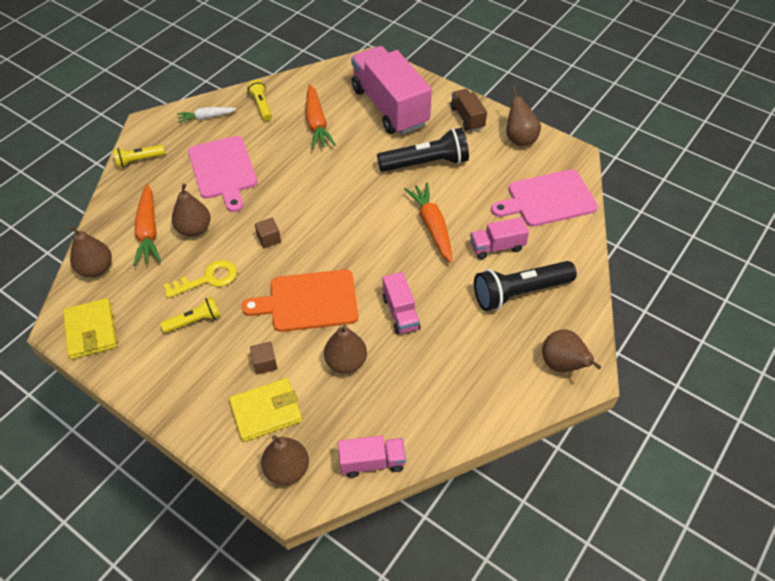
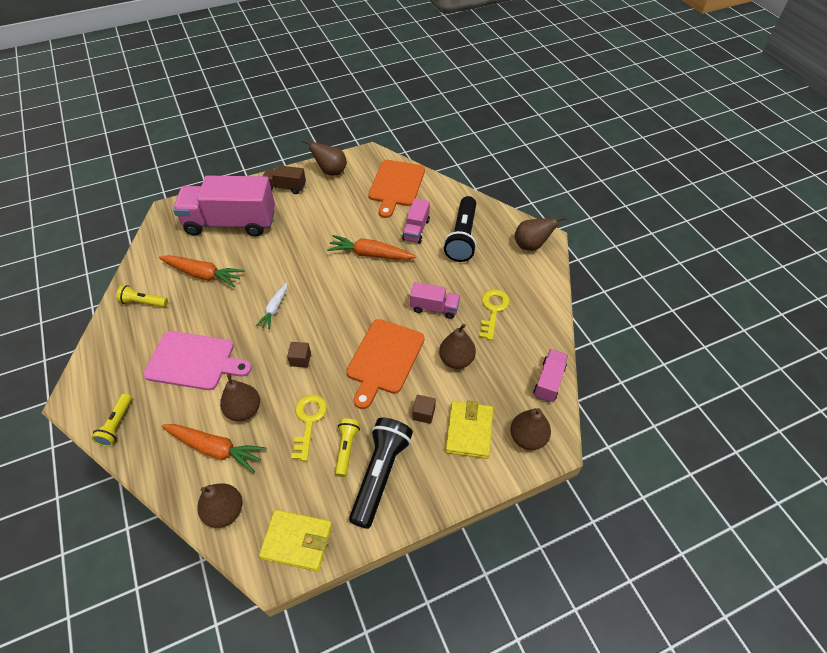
camera: 60 degrees left, 0 degrees up
(206, 117) = (115, 348): white carrot -> white carrot (274, 309)
(426, 163) = (308, 229): black flashlight -> black flashlight (380, 474)
(434, 367) = (493, 310): none -> yellow key
(547, 199) = (396, 185): pink cutting board -> orange cutting board

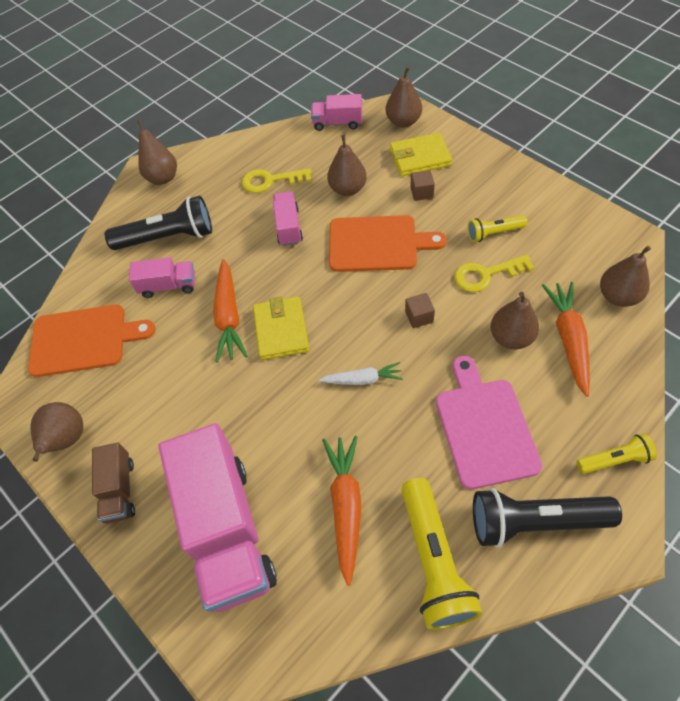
camera: 105 degrees left, 5 degrees up
(143, 302) = (433, 561): yellow flashlight -> yellow flashlight, size x1.82
(297, 541) = (599, 231): yellow wallet -> yellow wallet (281, 330)
(380, 474) = (500, 200): black flashlight -> black flashlight (534, 521)

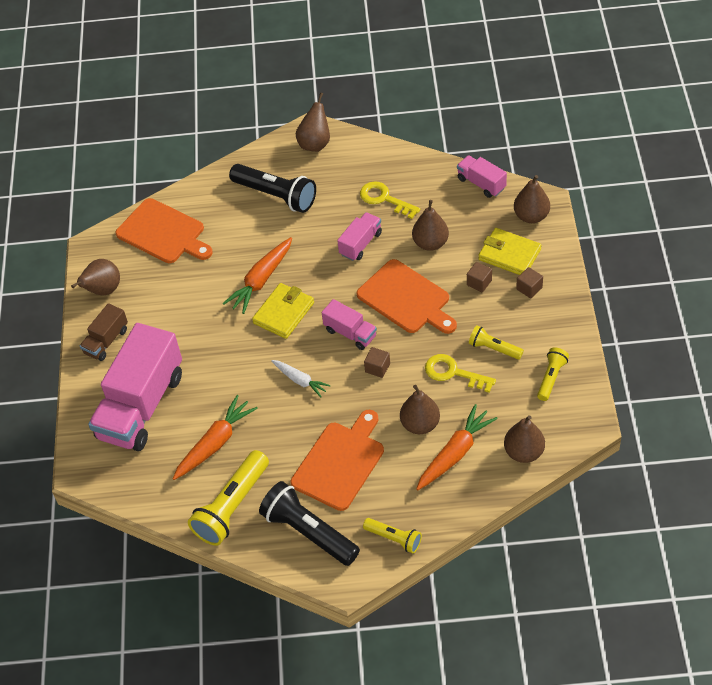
camera: 40 degrees right, 5 degrees down
(168, 286) = (244, 232): pink truck -> pink truck (350, 333)
(464, 171) = (529, 288): none -> brown cube
(484, 427) = (340, 462): pink cutting board -> orange cutting board
(563, 224) = (551, 378): none -> yellow flashlight

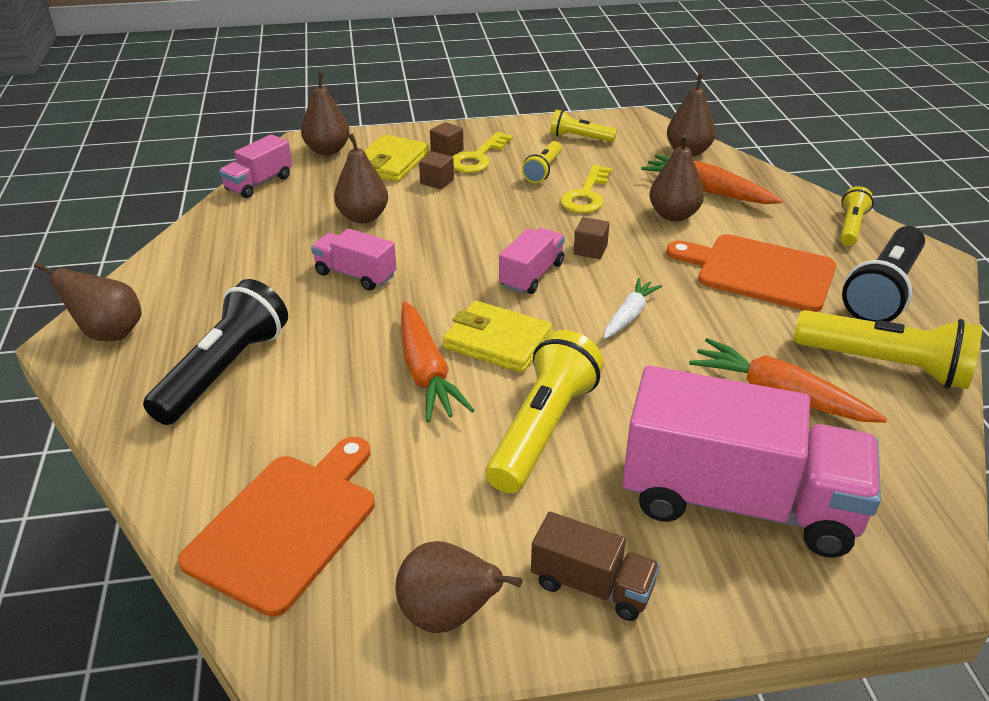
camera: 100 degrees left, 15 degrees down
(207, 330) = (543, 429): none -> yellow flashlight
(261, 280) = (426, 372): orange carrot -> orange carrot turned 45 degrees clockwise
(384, 199) = (266, 257): yellow key -> yellow key (478, 158)
(406, 299) = (465, 232): orange cutting board -> none

